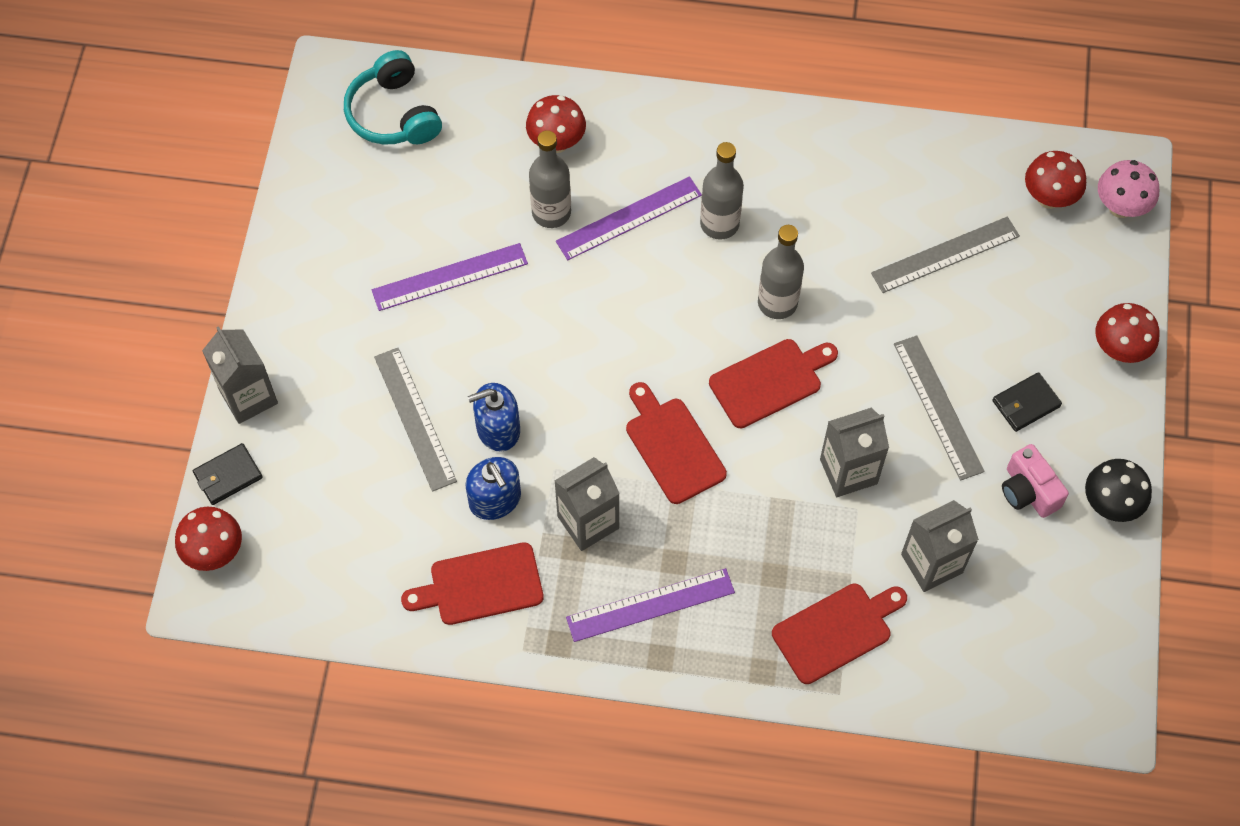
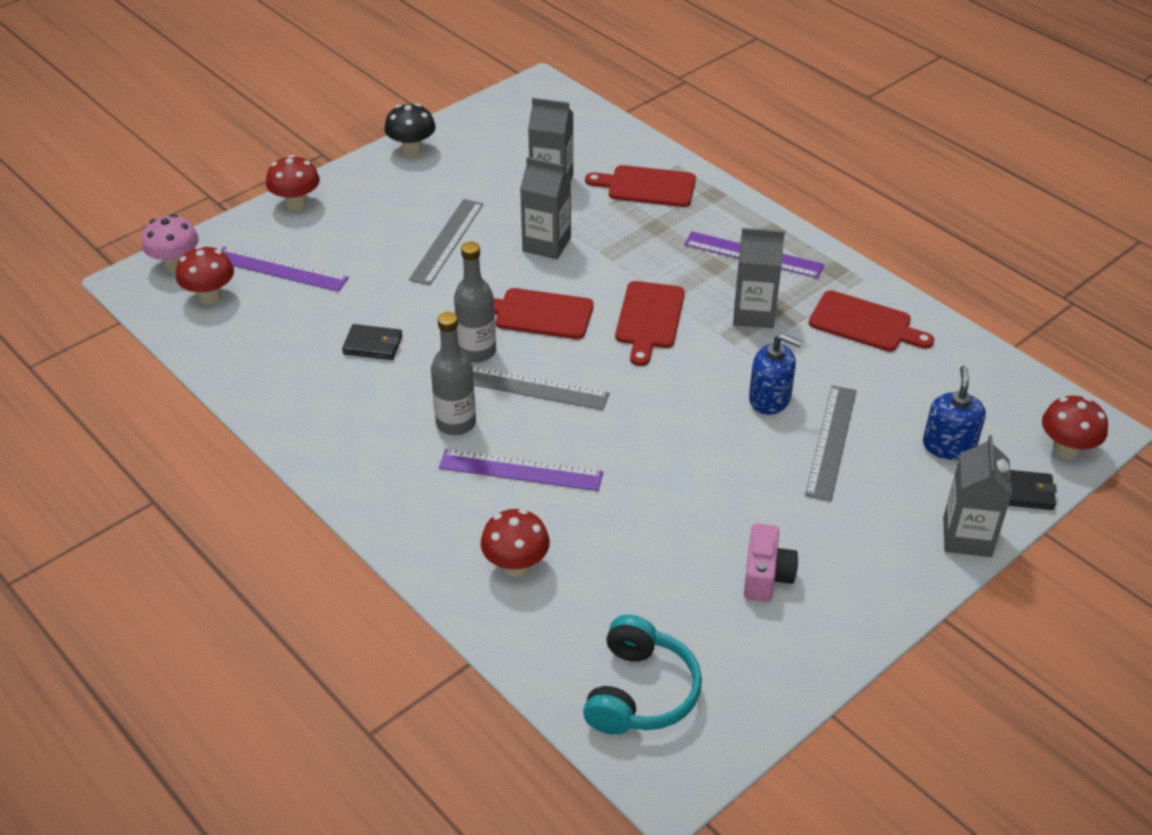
camera: 140 degrees left, 20 degrees down
(450, 277) = (714, 520): purple ruler -> purple ruler (280, 269)
(495, 499) = (811, 361): blue soap dispenser -> blue soap dispenser (948, 446)
(551, 213) = (579, 514): grey bottle -> none
(945, 255) = (325, 309): grey ruler -> grey ruler (532, 387)
(1026, 403) = (391, 213): black wallet -> black wallet (373, 345)
(1028, 491) = (450, 179): pink camera -> pink camera (766, 576)

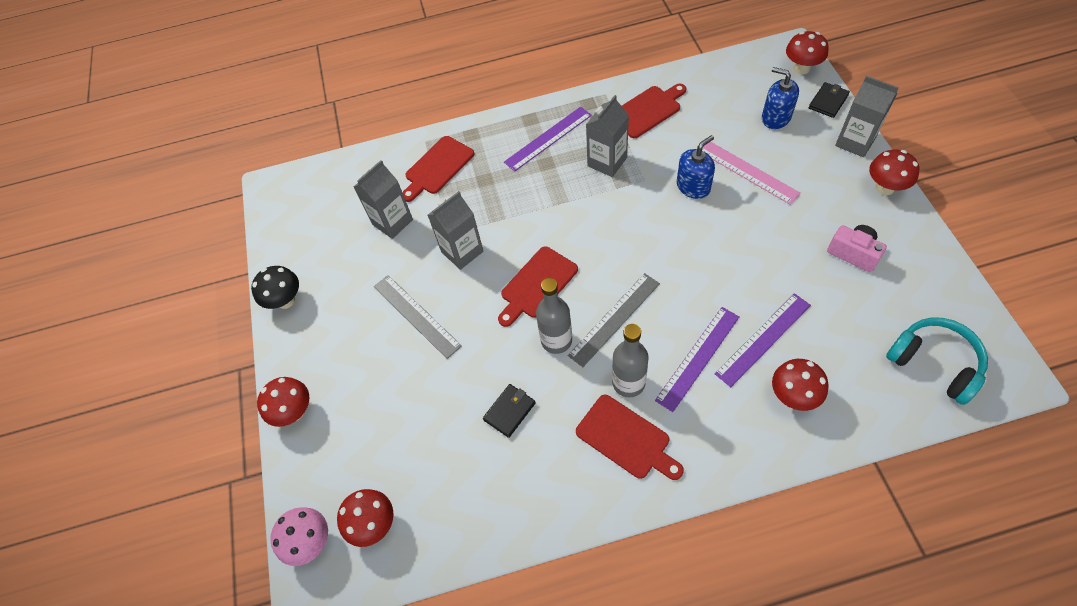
camera: 55 degrees left, 15 degrees up
(280, 269) = (372, 452): purple ruler -> purple ruler (763, 339)
(649, 319) = (580, 221): red cutting board -> red cutting board (626, 439)
(831, 441) = (747, 172): grey ruler -> pink ruler
(905, 586) = (885, 187): none -> red mushroom

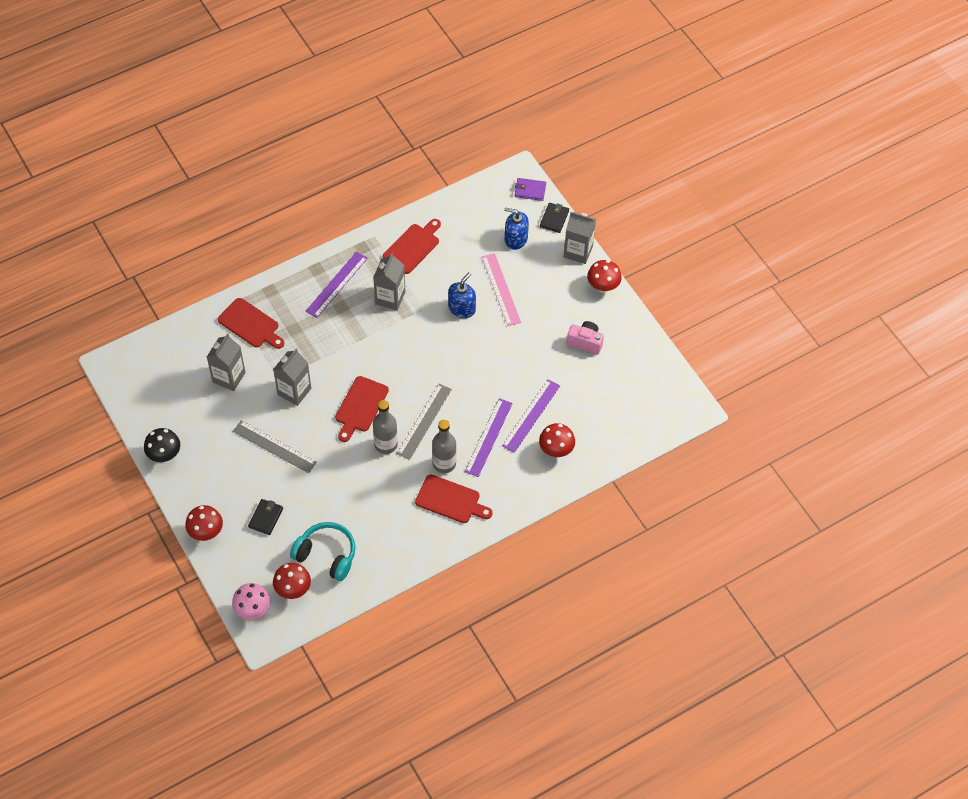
camera: 25 degrees left, 0 degrees up
(437, 167) = (250, 325): red cutting board -> red cutting board turned 75 degrees counterclockwise
(509, 411) = (365, 499): black wallet -> black wallet (265, 518)
(747, 172) = (500, 289): pink ruler -> pink ruler turned 45 degrees clockwise
(801, 68) = (530, 190): red mushroom -> purple wallet
(934, 363) = (644, 411): turquoise headphones -> turquoise headphones (326, 555)

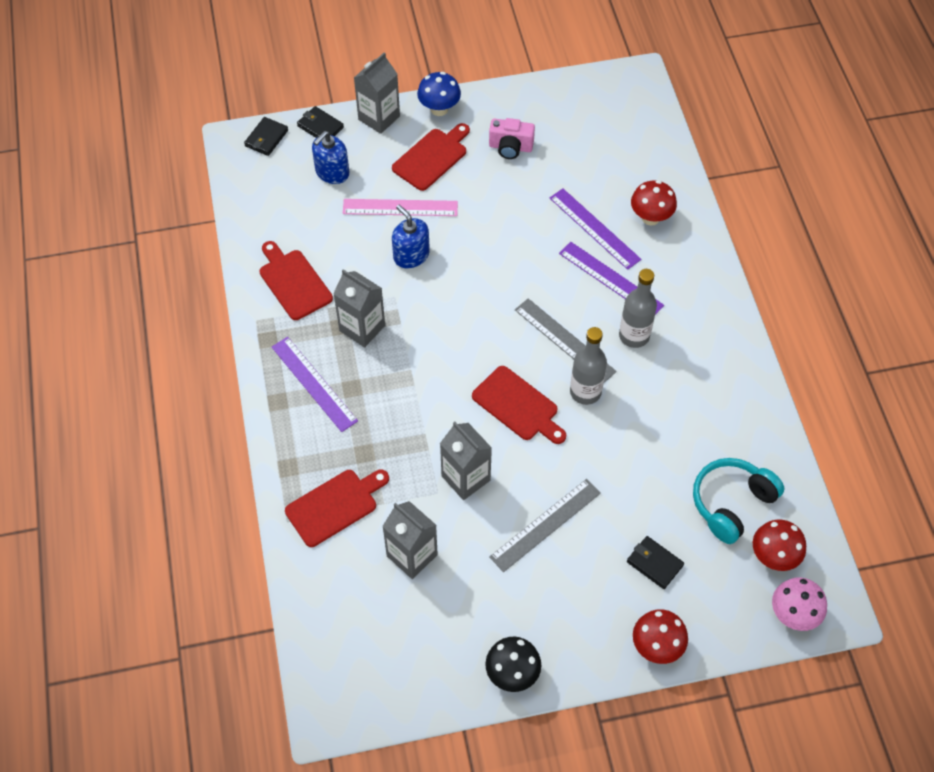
camera: 70 degrees left, 0 degrees up
(450, 500) = (688, 343): red cutting board -> red cutting board (432, 157)
(530, 190) = (266, 138): purple wallet -> black wallet
(585, 342) = (510, 147): pink camera -> pink camera turned 120 degrees counterclockwise
(603, 286) = (439, 109): red mushroom -> blue mushroom

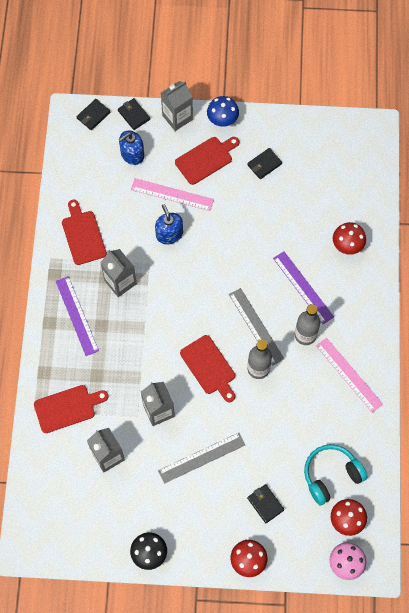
camera: 15 degrees right, 10 degrees up
(510, 147) = (264, 164): pink camera -> black wallet
(594, 228) = (304, 244): purple ruler -> none
(709, 371) = (348, 375): none -> pink ruler

